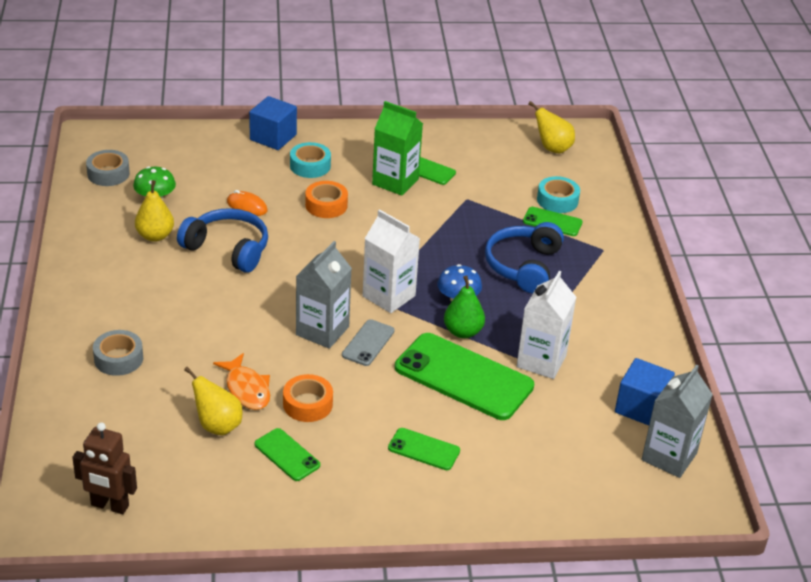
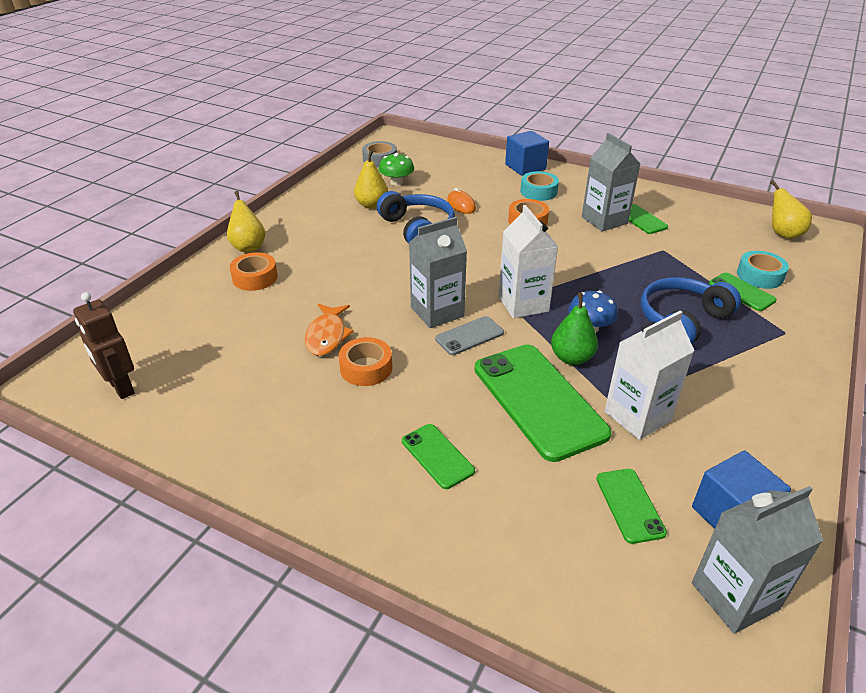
camera: 35 degrees right, 0 degrees up
(118, 359) = (255, 277): grey tape -> orange tape
(217, 425) = (273, 356): yellow pear -> yellow pear (248, 247)
(287, 455) = (304, 406): green phone -> green phone (630, 505)
(395, 181) = (604, 220): green carton -> grey carton

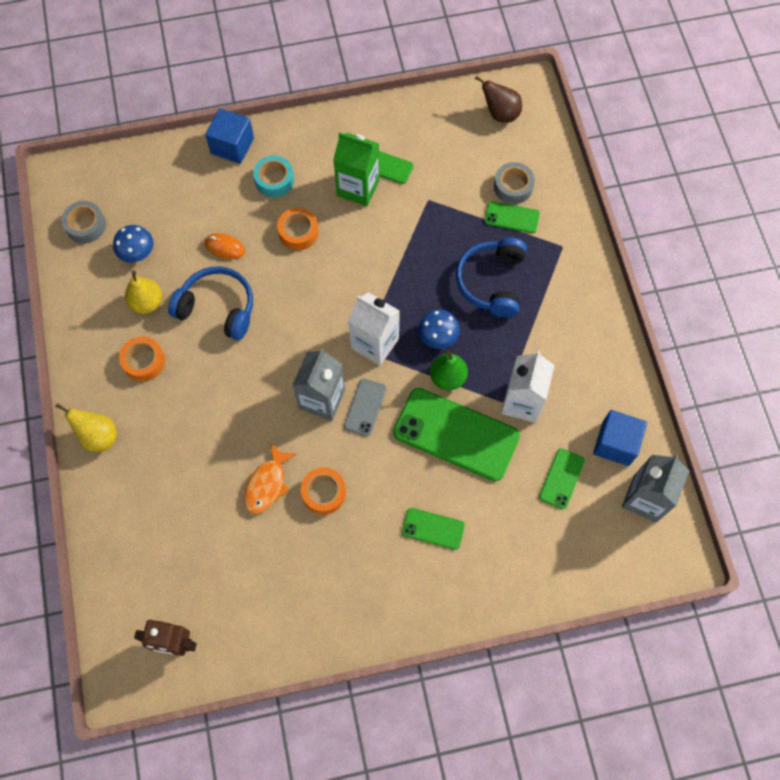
camera: 40 degrees left, 30 degrees up
(255, 277) = (146, 467): orange tape -> orange tape (144, 361)
(327, 336) = (267, 484): orange fish -> orange fish turned 60 degrees clockwise
(396, 182) = (137, 252): green mushroom -> blue mushroom
(604, 220) = (358, 188): grey carton -> green carton
(630, 505) = (561, 478): green phone -> green phone turned 75 degrees clockwise
(759, 276) = (513, 187): turquoise tape -> grey tape
(782, 234) = (500, 114): yellow pear -> brown pear

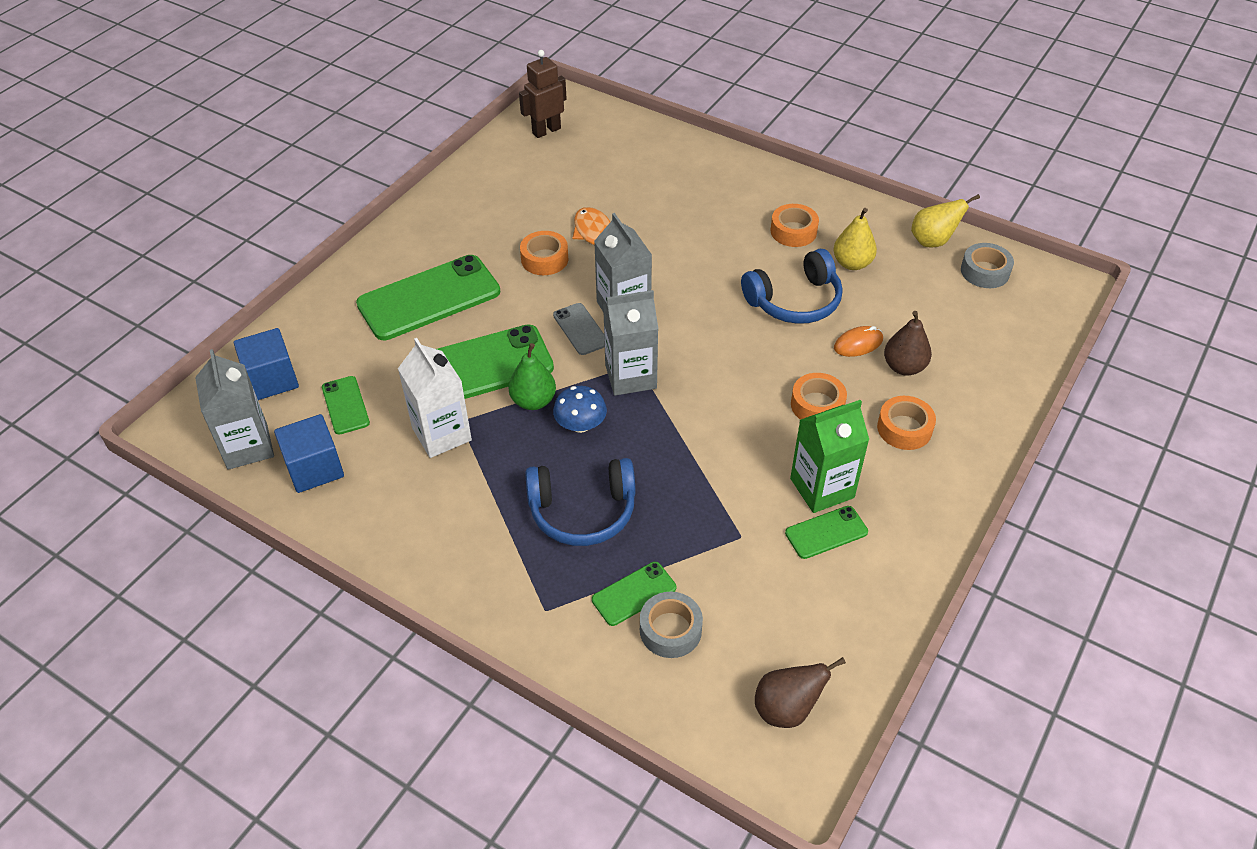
camera: 135 degrees right, 20 degrees down
(99, 436) = (754, 176): yellow pear -> yellow pear (933, 241)
(137, 252) = (916, 286): blue mushroom -> none
(222, 211) = (904, 367): none -> brown pear
(232, 146) = (986, 425): blue cube -> blue cube (272, 379)
(274, 180) = (904, 428): turquoise tape -> orange tape
(375, 343) = (630, 376): white carton -> grey carton
(433, 528) = (429, 298): green phone -> green phone, size x2.06
(492, 282) = (582, 511): blue headphones -> blue headphones turned 120 degrees clockwise

